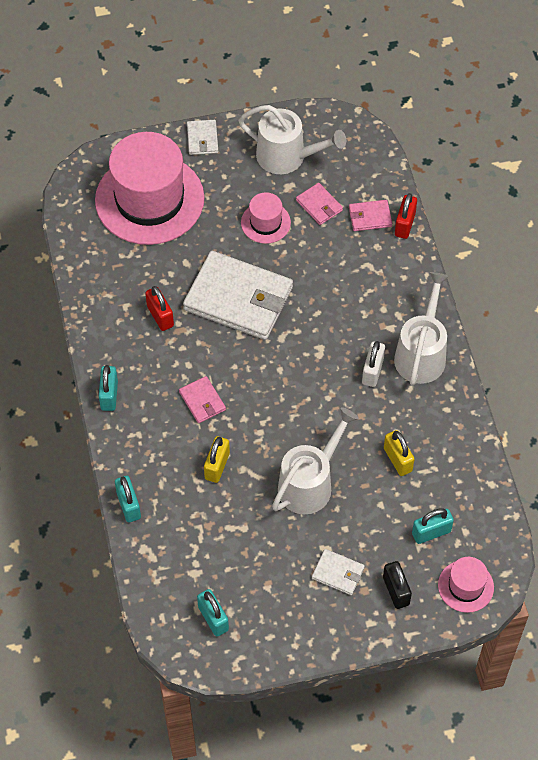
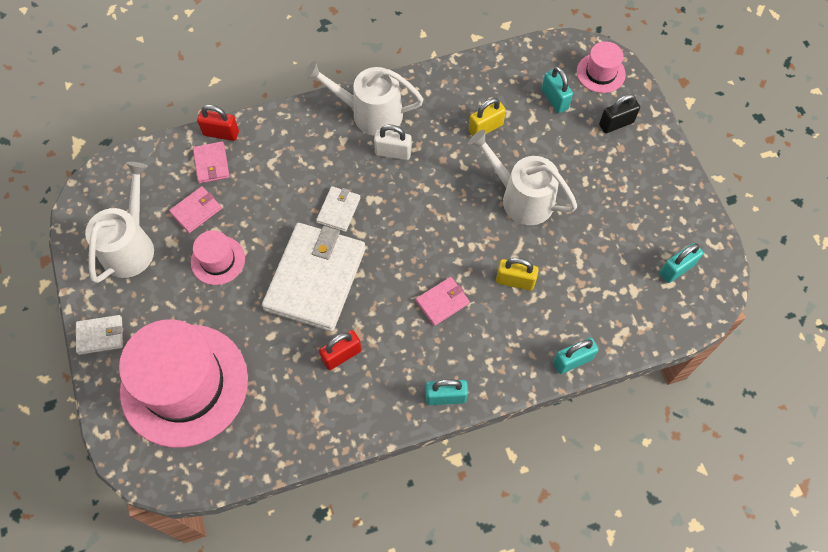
camera: 95 degrees left, 5 degrees up
(338, 573) = (608, 169): white wallet -> white wallet (338, 210)

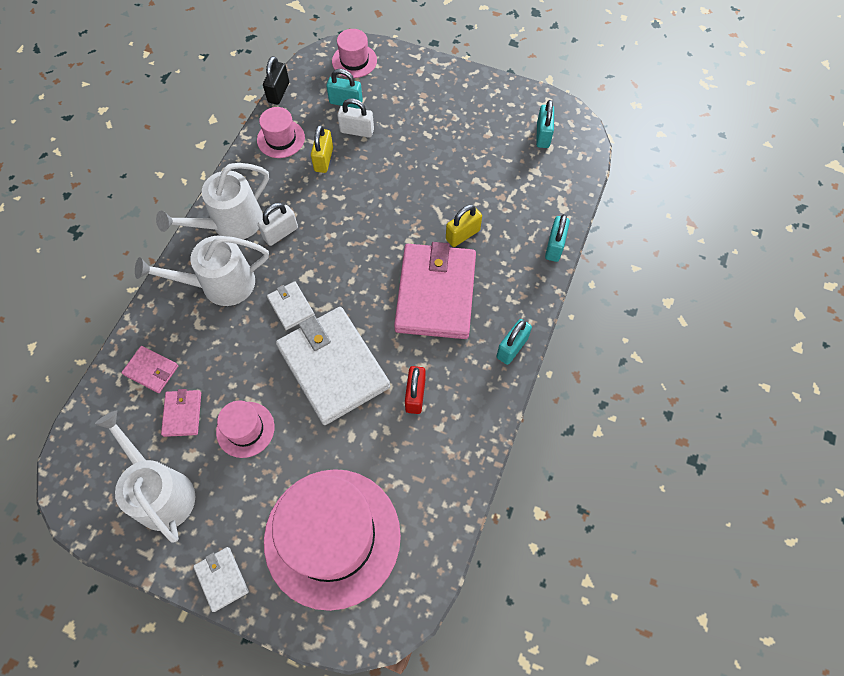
camera: 50 degrees left, 0 degrees up
(100, 335) = (221, 579): white wallet -> white wallet turned 60 degrees counterclockwise
(221, 133) = (131, 342): red padlock -> none
(442, 302) = (435, 293): pink wallet -> pink wallet, size x2.25
(475, 84) = (281, 139): none -> pink hat
(521, 198) = (402, 181): white watering can -> white watering can (220, 284)
(535, 129) = (357, 131): none -> white padlock
(616, 123) = (402, 83): black padlock -> black padlock (278, 92)

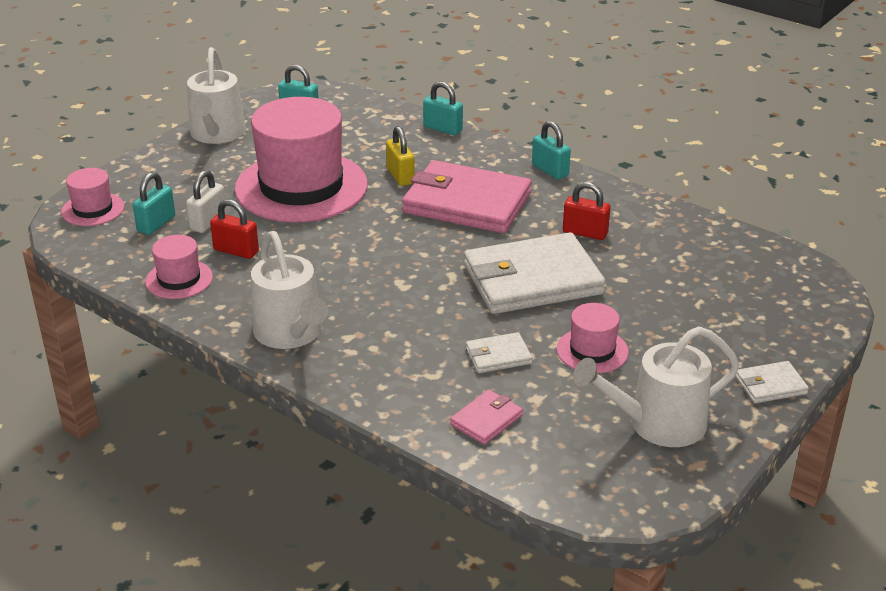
camera: 75 degrees left, 30 degrees down
(182, 414) = (557, 398): pink wallet -> none
(220, 284) = (382, 351): white watering can -> white watering can (216, 134)
(278, 92) = (98, 272): black padlock -> none
(280, 233) = (329, 296): white padlock -> none
(291, 307) = (440, 300): white wallet -> white wallet (498, 356)
(324, 159) = (236, 251): yellow padlock -> red padlock
(332, 537) = (733, 305): pink hat -> pink hat (301, 187)

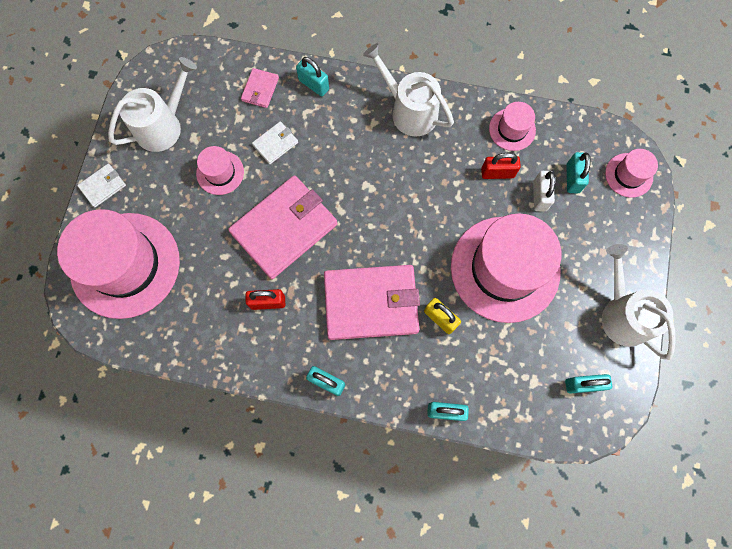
camera: 155 degrees right, 40 degrees up
(402, 400) = (314, 85): none -> turquoise padlock
(532, 280) = (284, 228): white wallet -> pink wallet
(755, 305) = (125, 265): none -> pink hat

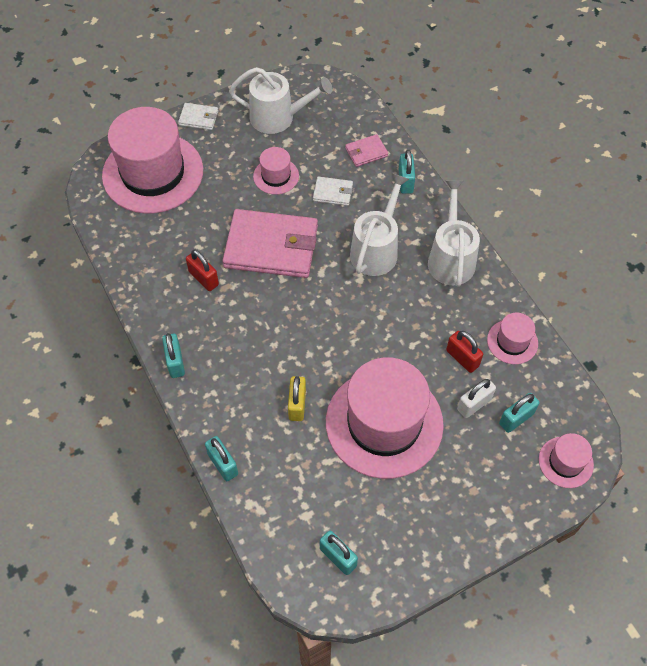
camera: 50 degrees right, 15 degrees down
(371, 303) = (265, 347): pink wallet -> none
(622, 314) = (431, 546): white watering can -> white watering can (376, 250)

